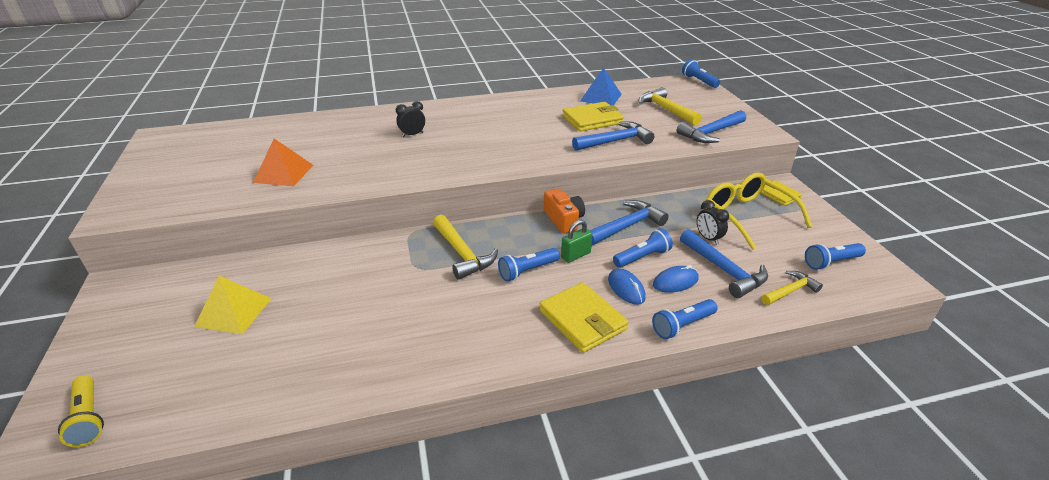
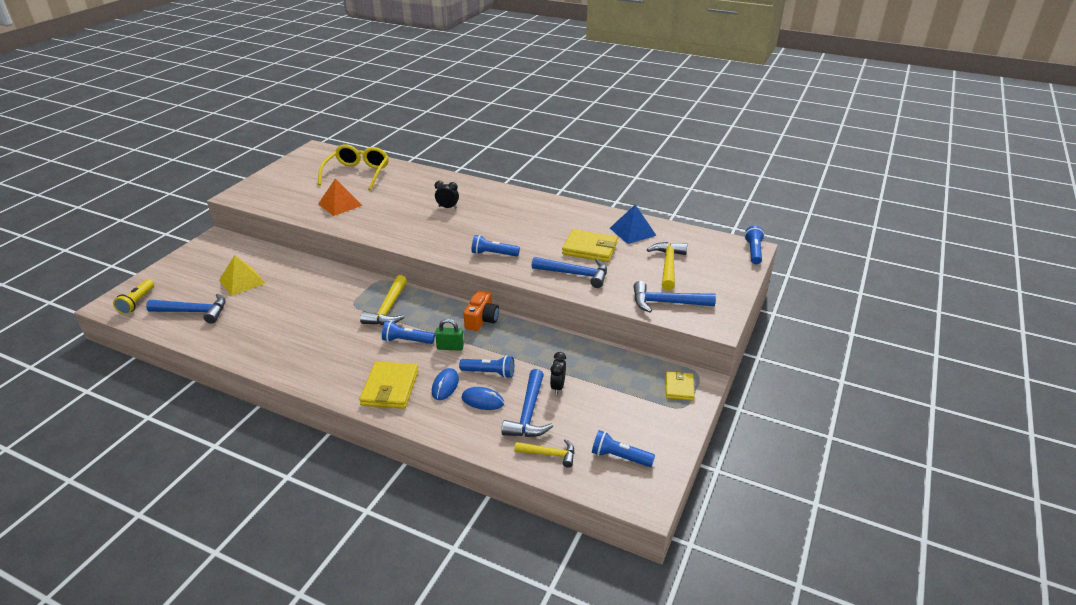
camera: 40 degrees right, 0 degrees up
(627, 226) = (516, 346): blue hammer -> blue hammer (194, 312)
(682, 325) = (440, 428): blue flashlight -> blue flashlight (493, 254)
(747, 216) = (619, 388): yellow glasses -> yellow glasses (357, 173)

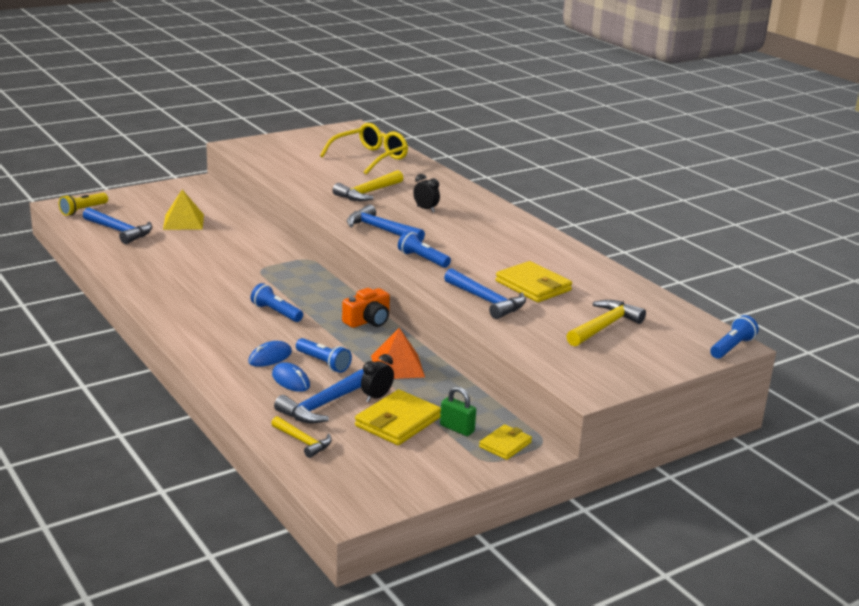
camera: 30 degrees right, 10 degrees down
(340, 204) = (322, 178): orange pyramid -> orange pyramid (397, 366)
(388, 309) = (288, 283): yellow hammer -> yellow hammer (367, 193)
(390, 388) = (219, 341): yellow wallet -> yellow wallet (398, 422)
(450, 347) = (310, 331): green padlock -> green padlock (457, 428)
(619, 457) = (368, 470): blue flashlight -> none
(632, 231) = (605, 286): blue pyramid -> none
(666, 303) = (555, 355): blue hammer -> blue hammer (380, 229)

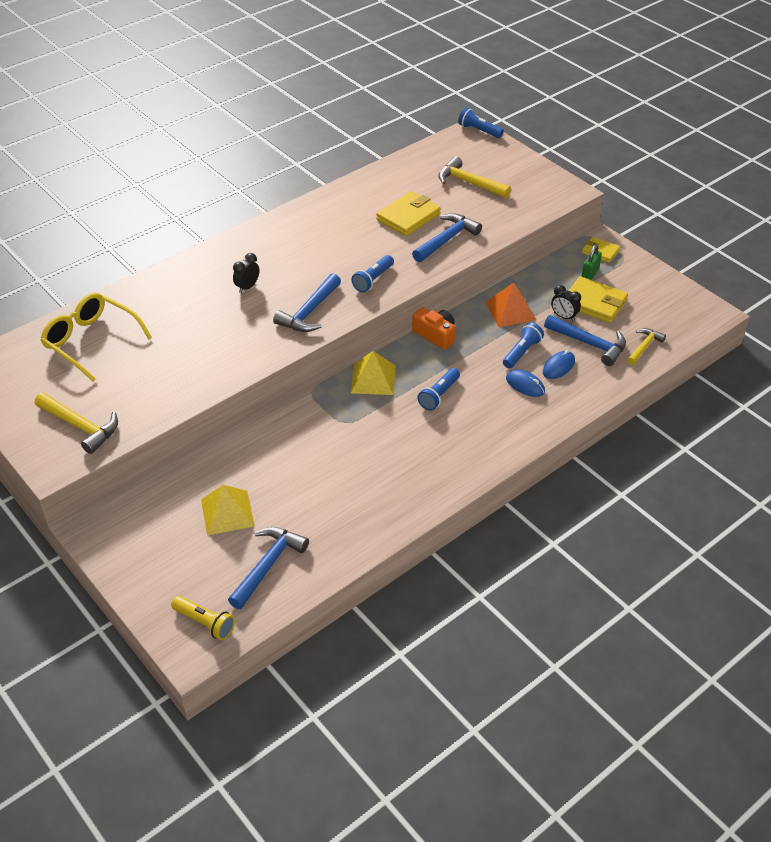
camera: 95 degrees left, 20 degrees up
(313, 285) = (373, 379): none -> yellow pyramid
(367, 193) = (209, 331): yellow hammer -> yellow hammer (81, 426)

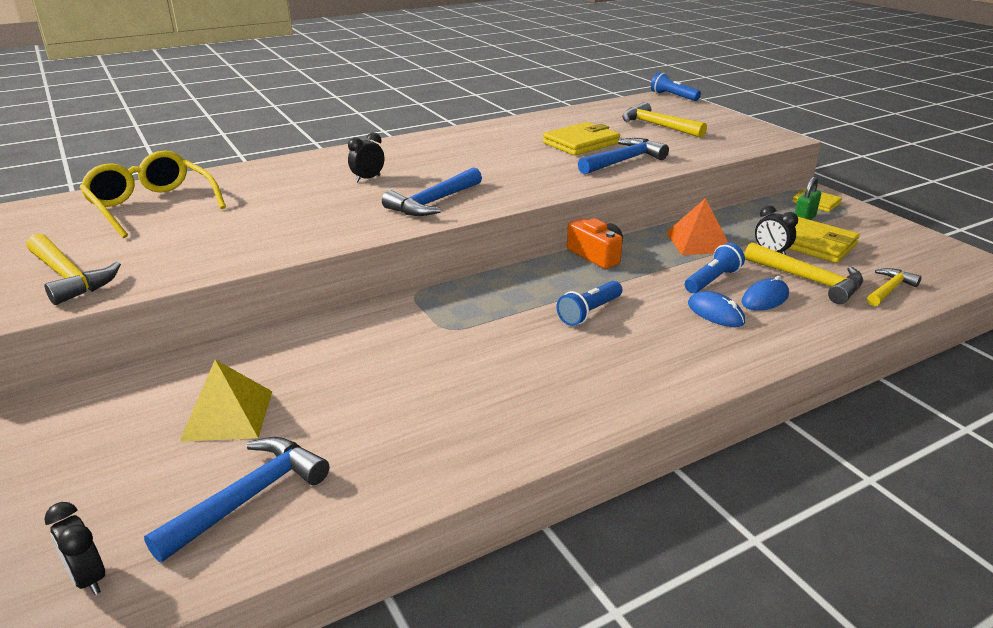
camera: 10 degrees right, 15 degrees down
(205, 623) = (88, 578): yellow flashlight -> black clock
(373, 280) = (523, 183): blue flashlight -> none
(373, 379) = (502, 288): yellow pyramid -> none
(589, 344) = (809, 280): blue hammer -> yellow hammer

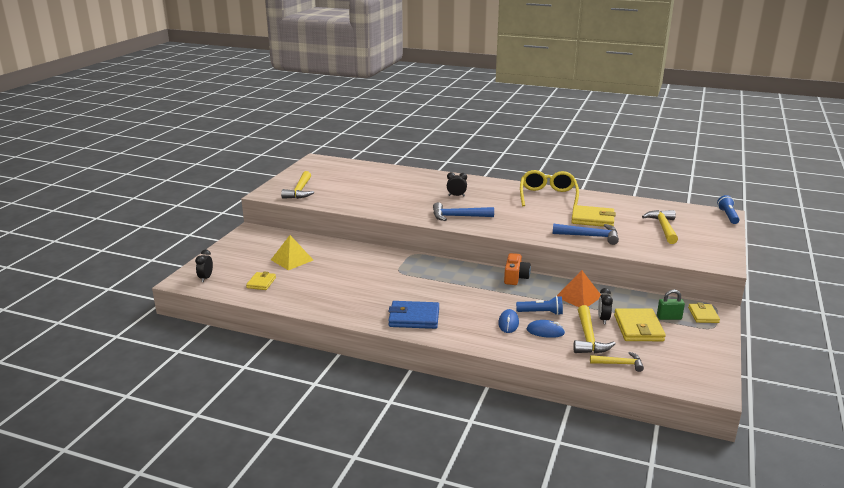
camera: 50 degrees right, 5 degrees down
(151, 206) = (364, 175): yellow glasses -> yellow glasses (548, 196)
(250, 497) = (261, 283): blue hammer -> yellow wallet
(589, 312) = (459, 294): blue flashlight -> none
(613, 380) = (414, 318): none -> blue wallet

